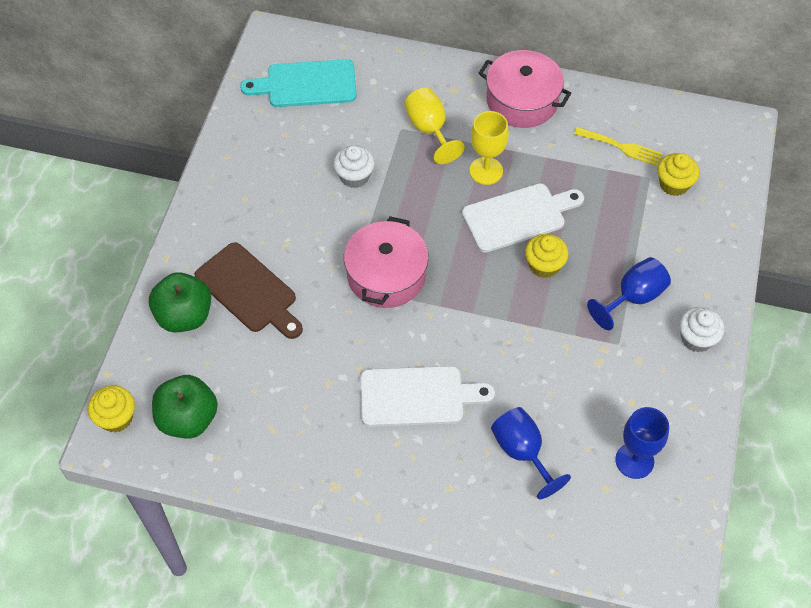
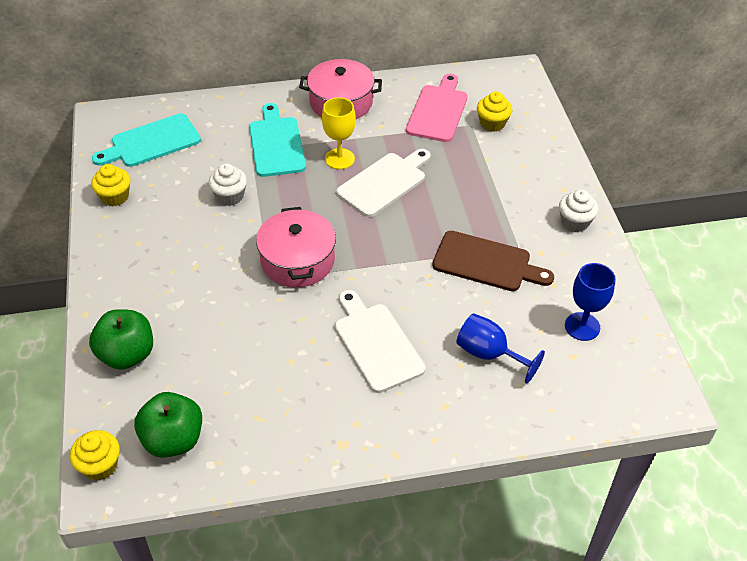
camera: 25 degrees left, 10 degrees down
(249, 291) = (179, 313): brown cutting board -> brown cutting board (486, 262)
(417, 396) = (376, 343): white cutting board -> white cutting board turned 90 degrees counterclockwise
(429, 130) = (276, 144): yellow goblet -> turquoise cutting board
(544, 265) = (425, 210): yellow cupcake -> yellow cupcake (115, 197)
(622, 147) = (438, 111): yellow fork -> pink cutting board
(633, 297) = (509, 210): blue goblet -> none

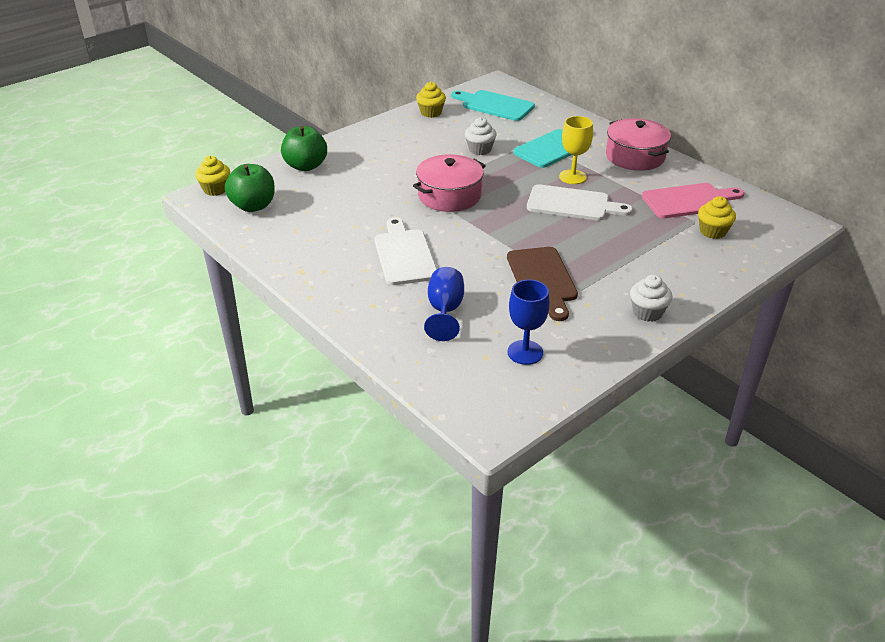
camera: 60 degrees right, 10 degrees down
(376, 343) = (404, 255): white cutting board -> white cutting board turned 45 degrees counterclockwise

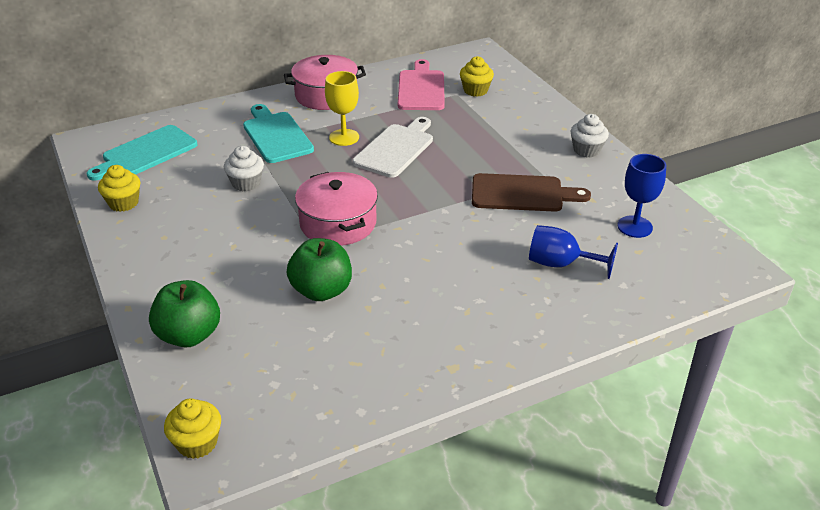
camera: 75 degrees left, 0 degrees up
(253, 206) = (271, 401): green apple -> green apple (321, 290)
(404, 255) = (447, 276): white cutting board -> none

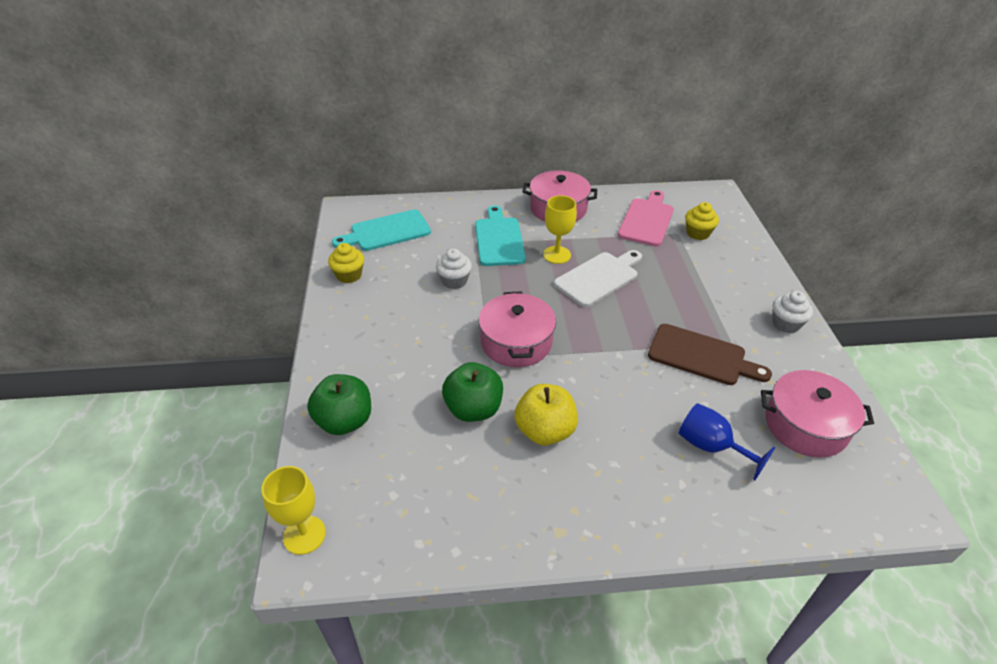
camera: 20 degrees right, 5 degrees up
(197, 443) = (304, 535): yellow cupcake -> yellow goblet
(401, 291) = (545, 431): none -> yellow apple
(635, 227) = (805, 425): blue goblet -> pink pot

